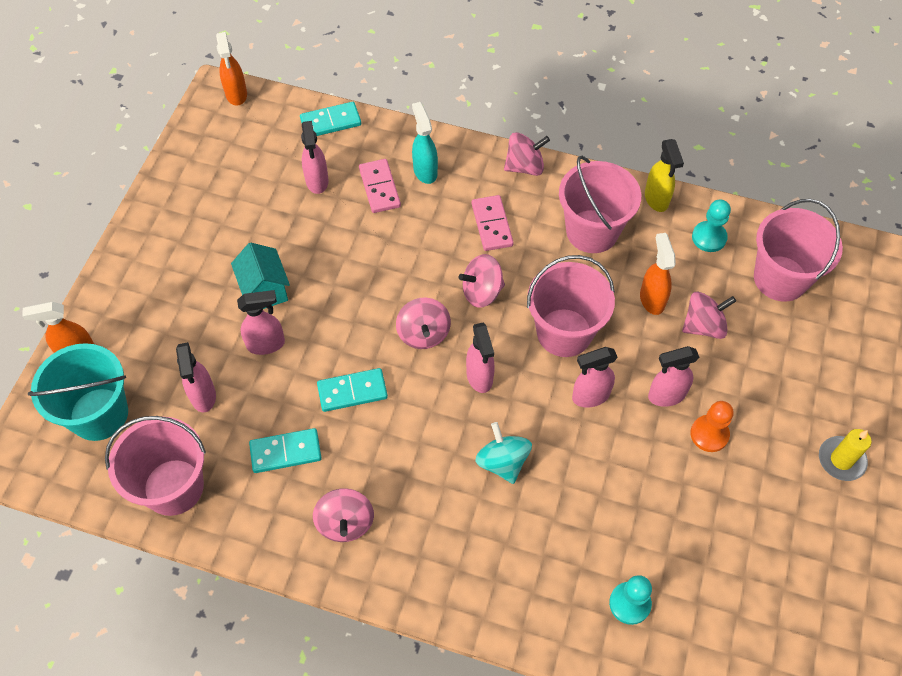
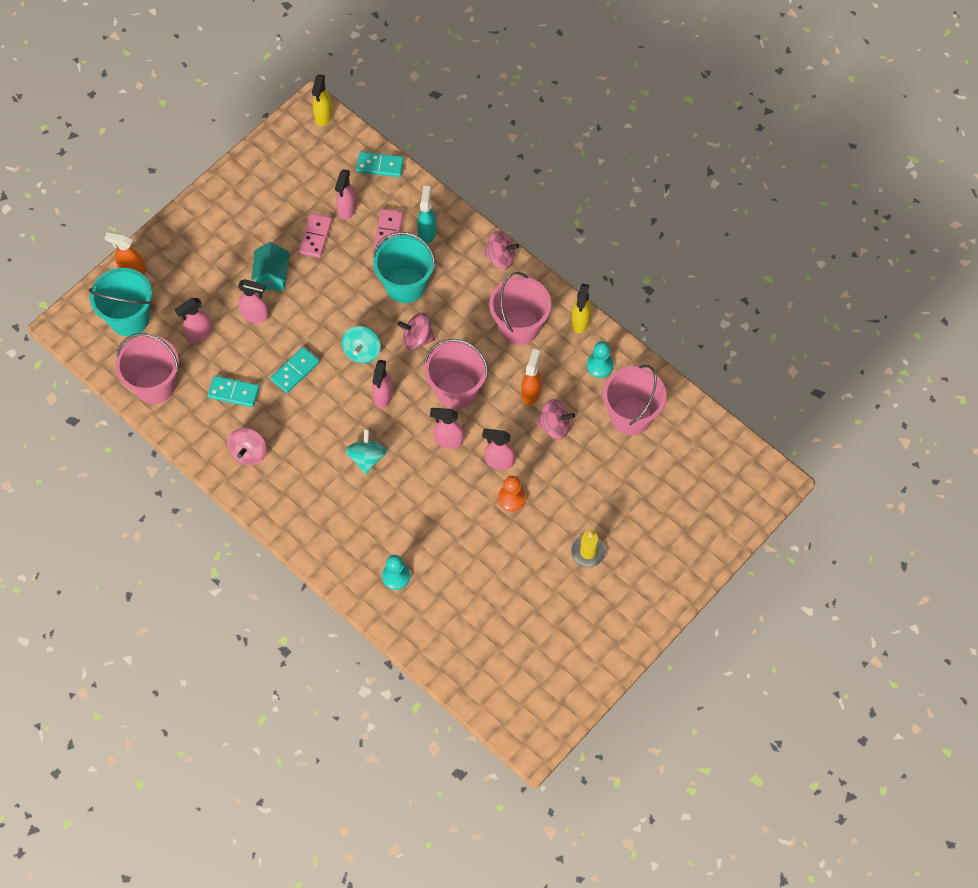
camera: 25 degrees right, 5 degrees up
(203, 396) = (199, 334): pink spray bottle -> pink spray bottle turned 45 degrees clockwise
(236, 95) = (323, 116): orange spray bottle -> yellow spray bottle
(352, 391) = (295, 371): turquoise domino -> turquoise domino turned 60 degrees counterclockwise
(423, 333) = (362, 351): pink spinning top -> turquoise spinning top
(433, 237) = (405, 285): none -> turquoise bucket
(492, 225) = (451, 292): pink domino -> pink domino (316, 237)

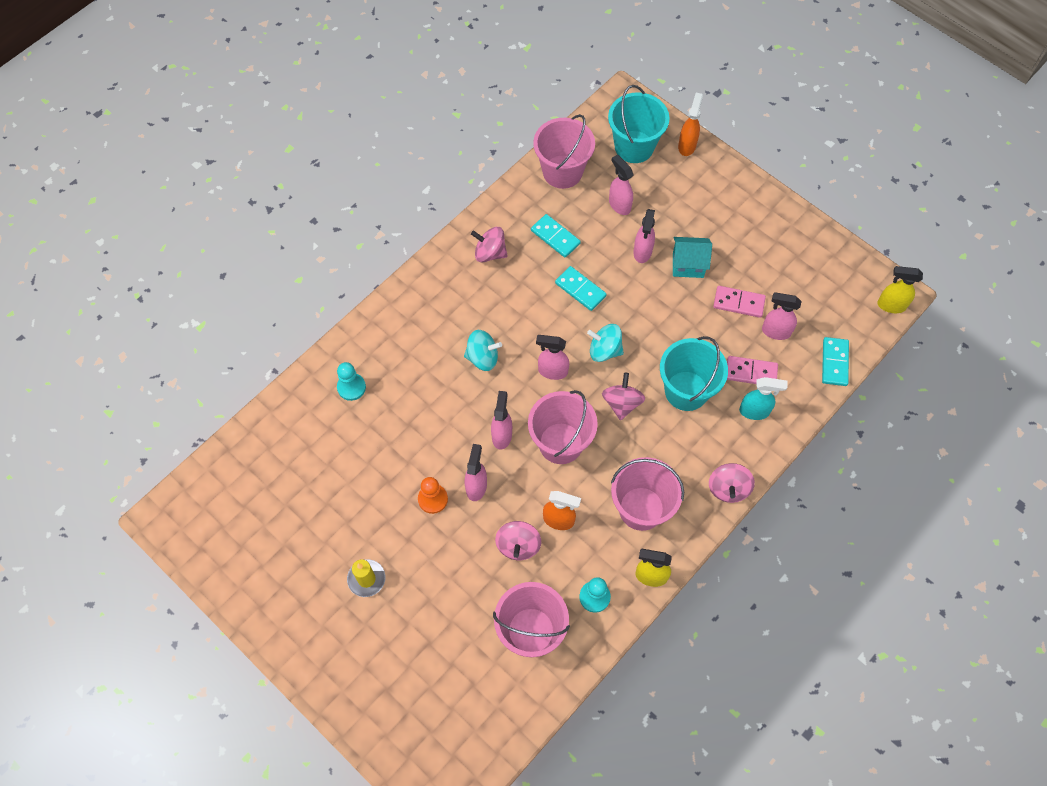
camera: 90 degrees right, 0 degrees up
(233, 392) = (555, 237): turquoise domino -> turquoise domino turned 60 degrees counterclockwise

